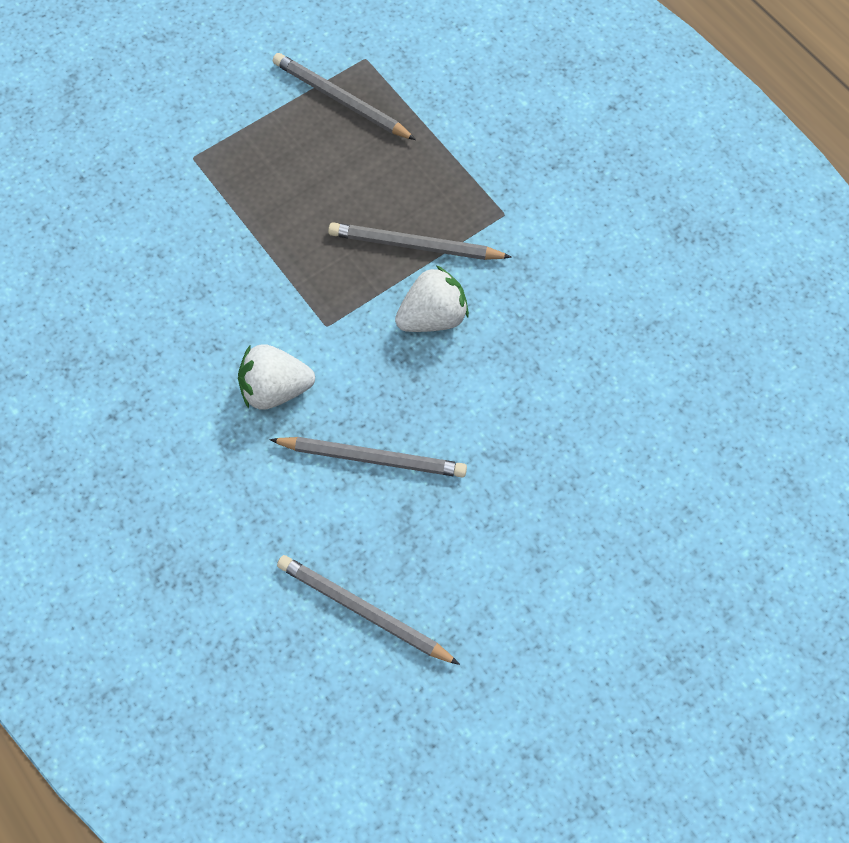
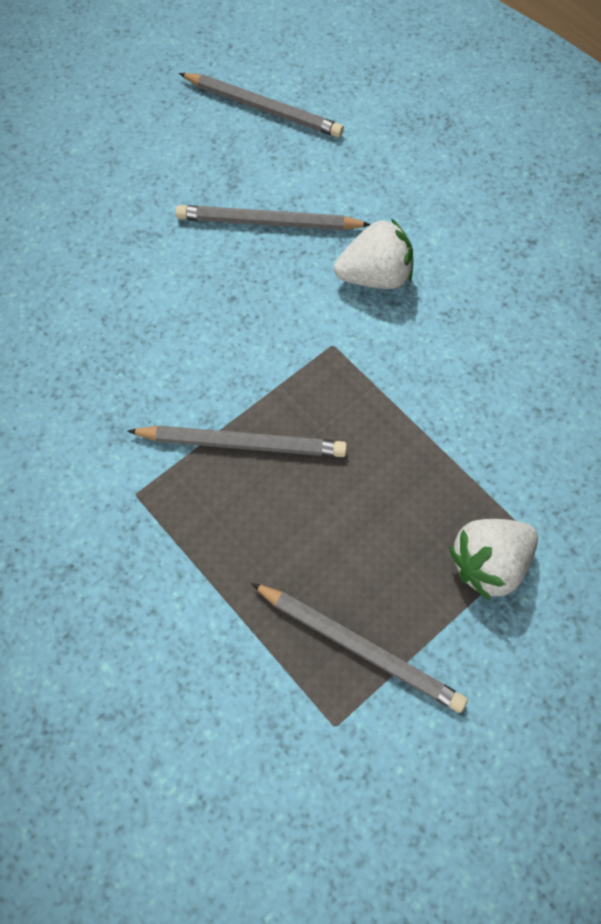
camera: 175 degrees right, 0 degrees up
(433, 317) = (217, 362): white strawberry -> white strawberry (489, 564)

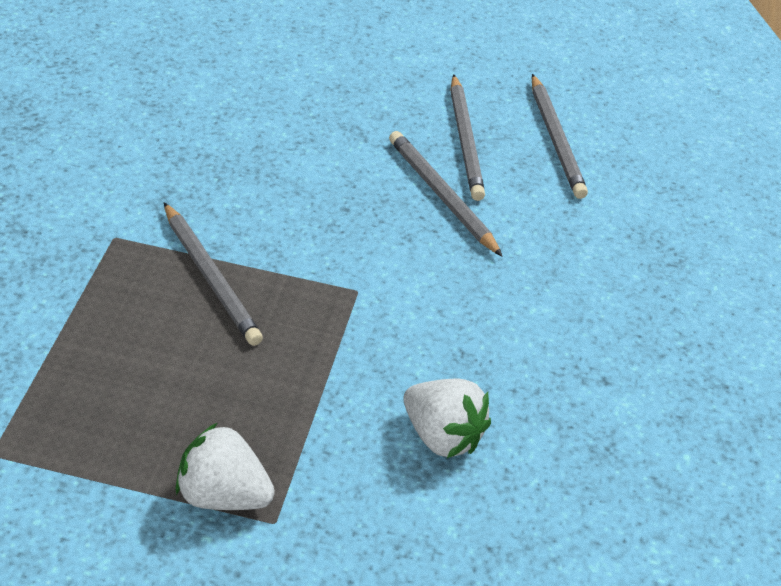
camera: 50 degrees right, 20 degrees down
(359, 648) = (75, 438): grey pencil -> grey pencil (465, 141)
(375, 276) = (454, 287): white strawberry -> white strawberry (442, 436)

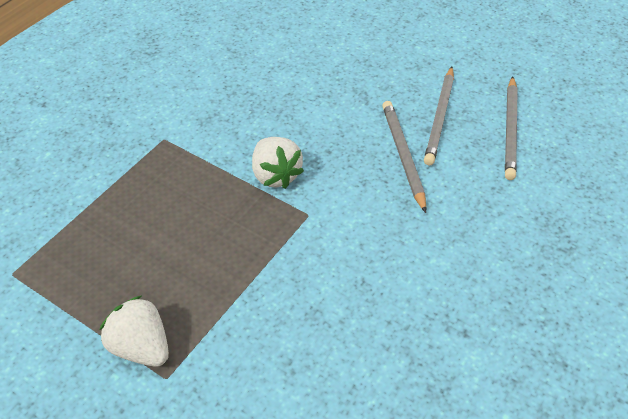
camera: 25 degrees right, 5 degrees up
(210, 277) = (211, 181): grey pencil -> none
(442, 436) = (317, 345): white strawberry -> white strawberry (275, 175)

